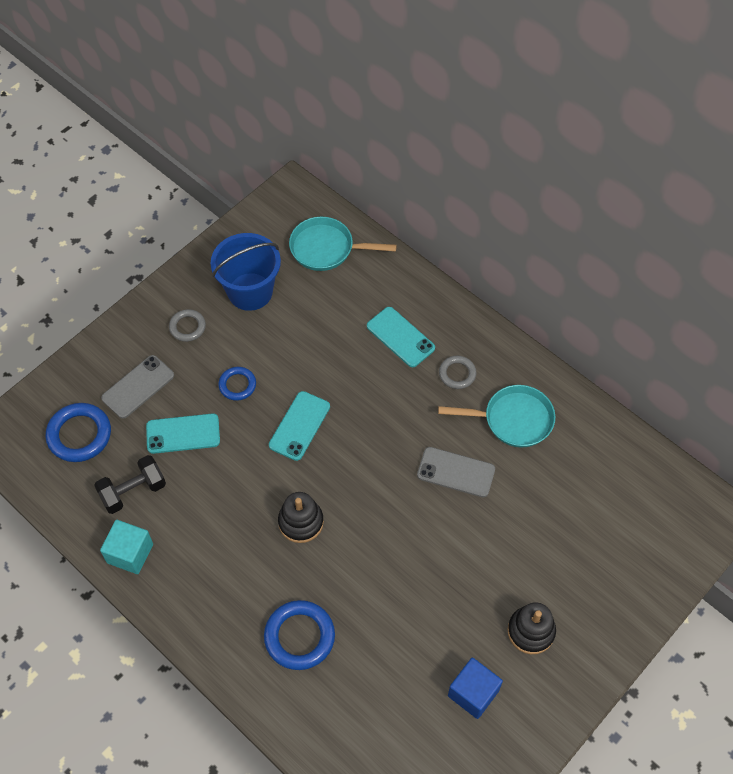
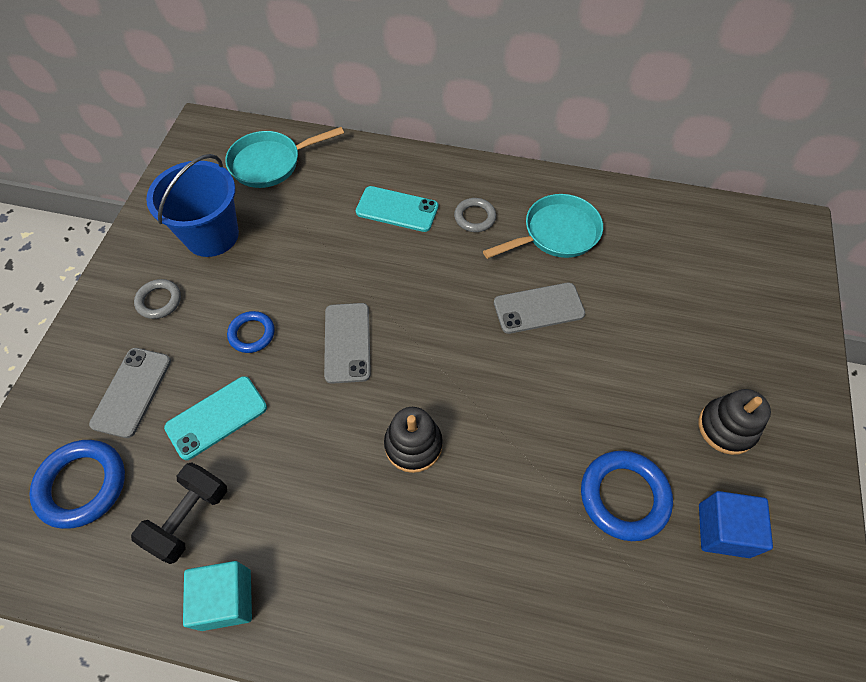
camera: 30 degrees left, 0 degrees up
(299, 426) = (347, 342): turquoise phone -> grey phone
(299, 636) = (496, 581): blue ring -> blue ring (624, 497)

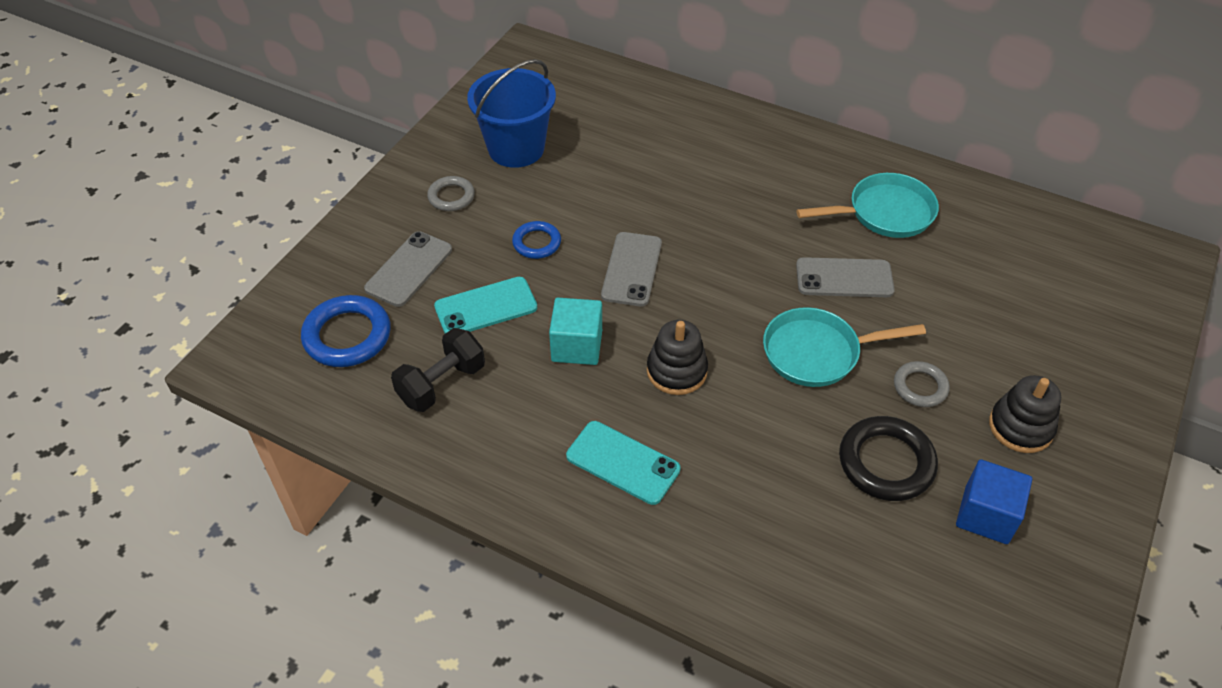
camera: 15 degrees right, 10 degrees down
(226, 599) = (462, 456): turquoise cube -> turquoise cube (577, 346)
(270, 163) = (591, 93): turquoise pan -> turquoise pan (817, 353)
(397, 209) = (715, 159): turquoise phone -> turquoise phone (623, 463)
(474, 217) = (798, 181): grey ring -> grey ring (920, 387)
(624, 497) = (886, 462): blue ring -> black ring

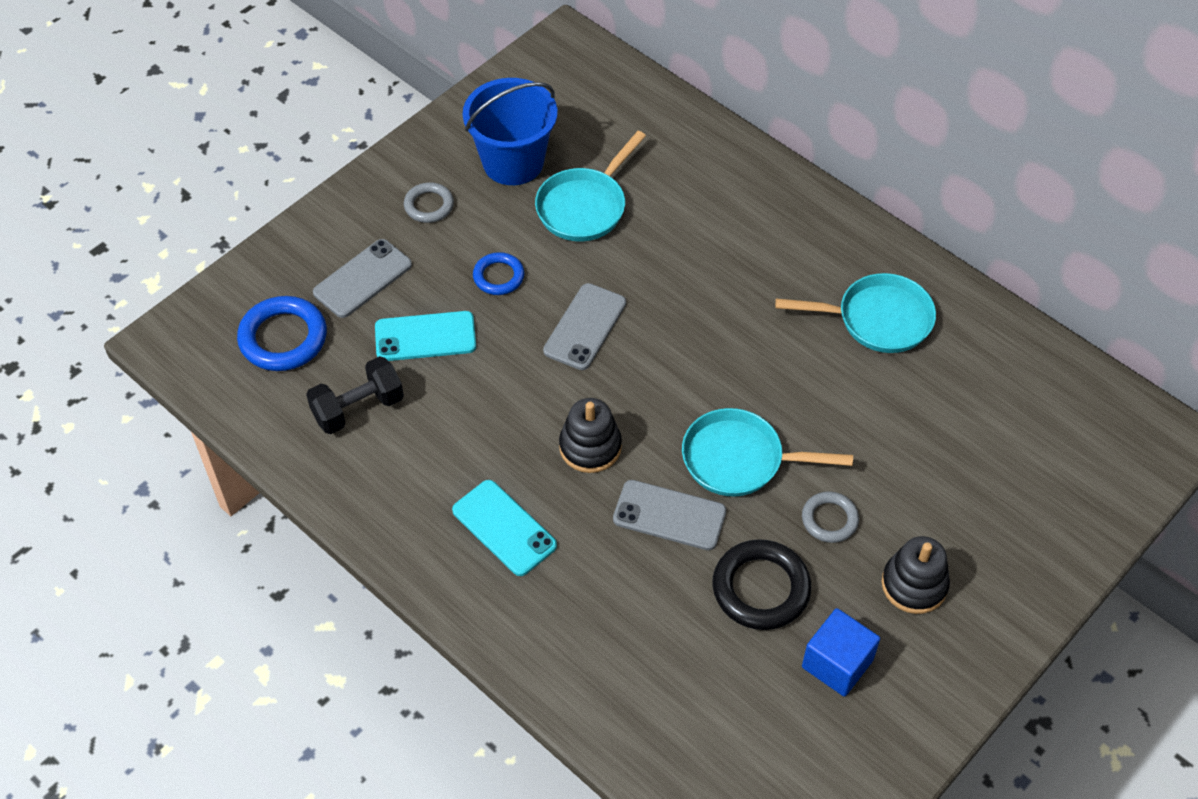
camera: 15 degrees right, 5 degrees up
(577, 346) = (501, 398): turquoise cube -> none
(593, 172) = (584, 206): none -> turquoise pan
(844, 278) = (801, 384): grey phone -> grey phone (669, 515)

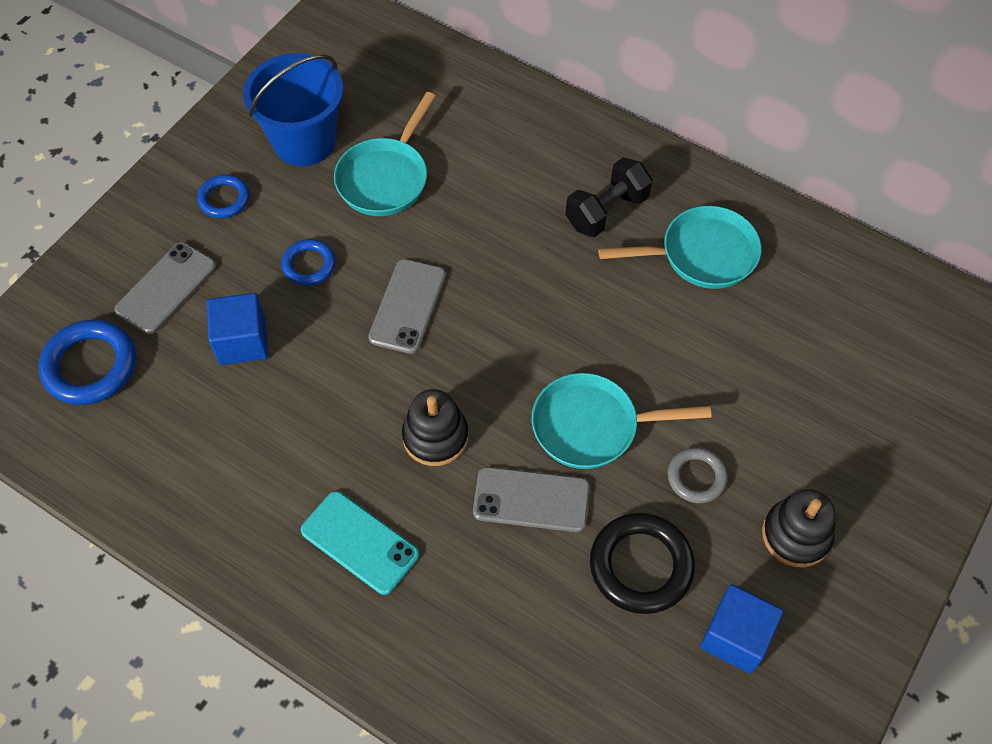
camera: 10 degrees left, 5 degrees up
(358, 408) = (182, 432): black dumbbell -> black dumbbell (606, 211)
(425, 337) = (242, 342): turquoise phone -> blue cube
(429, 205) = (224, 199): grey ring -> blue ring

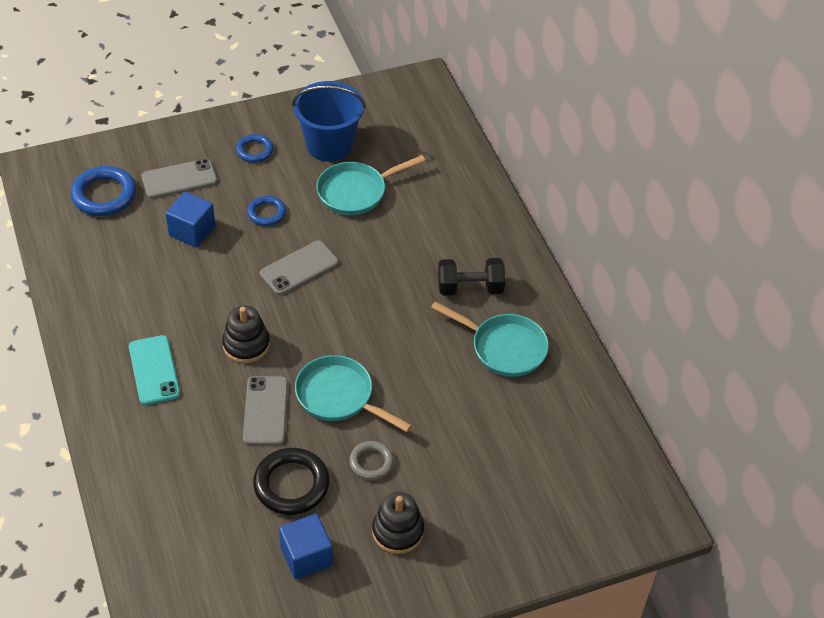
camera: 35 degrees right, 10 degrees down
(531, 500) = (265, 411): grey phone -> grey phone turned 45 degrees clockwise

